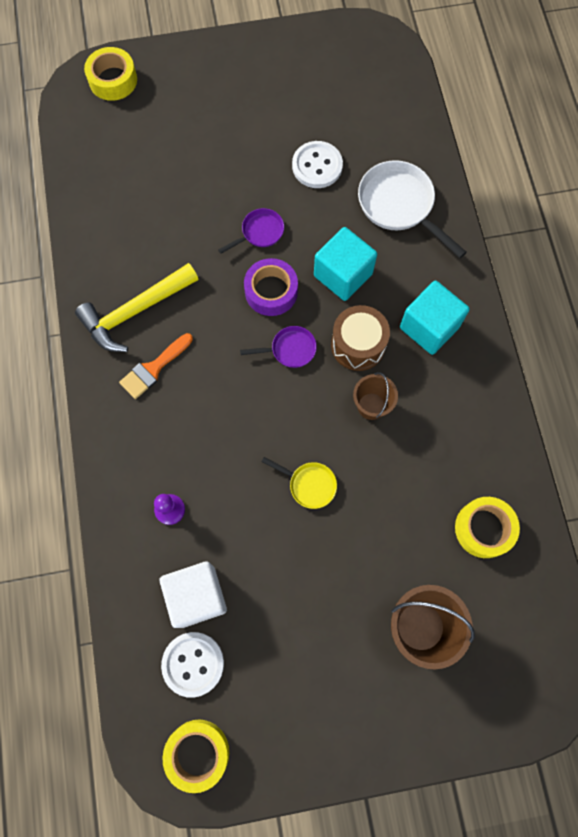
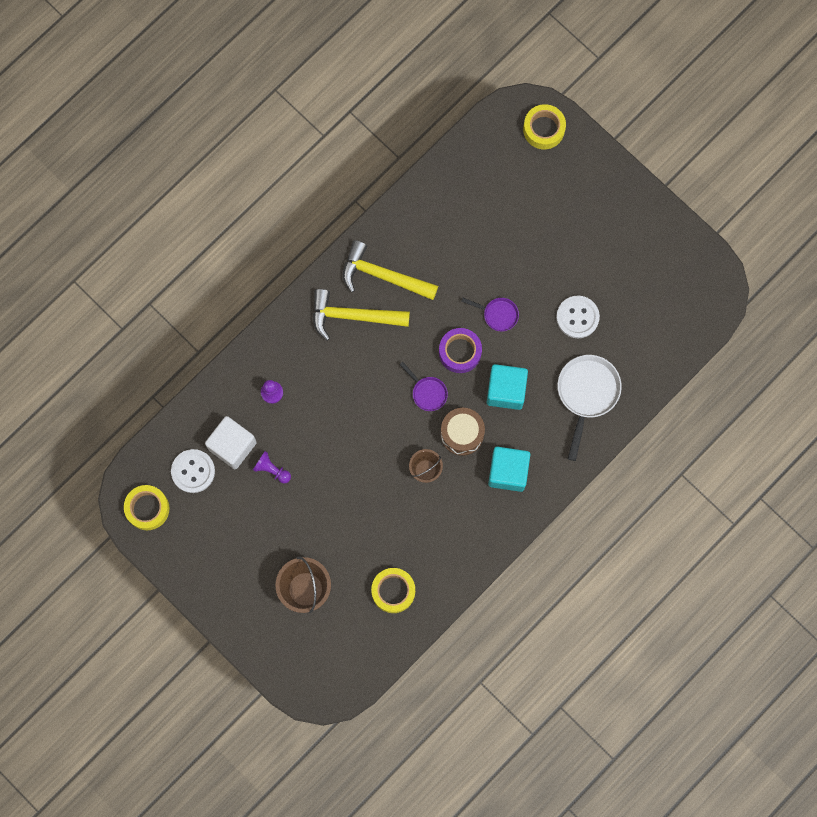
camera: 55 degrees right, 5 degrees up
(153, 368) = (353, 316): orange brush -> yellow hammer
(256, 570) = (272, 469): none -> purple pawn
(309, 484) = (346, 465): yellow pan -> none

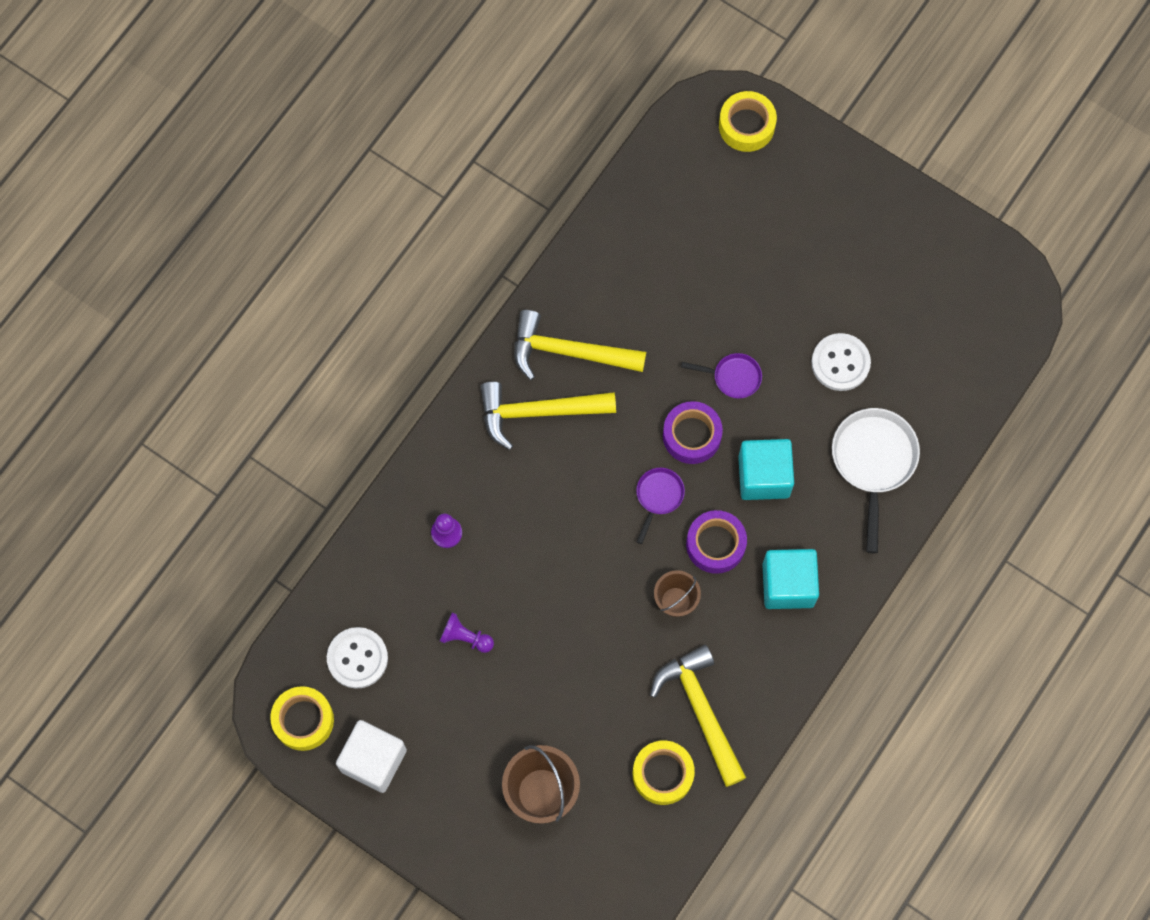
camera: 10 degrees left, 5 degrees down
(232, 446) = (405, 614): white cube -> white cube (373, 760)
(427, 392) = (658, 497): purple pan -> purple pan turned 105 degrees counterclockwise
(428, 551) = (701, 711): none -> yellow hammer
(462, 434) = (715, 544): brown drum -> purple tape

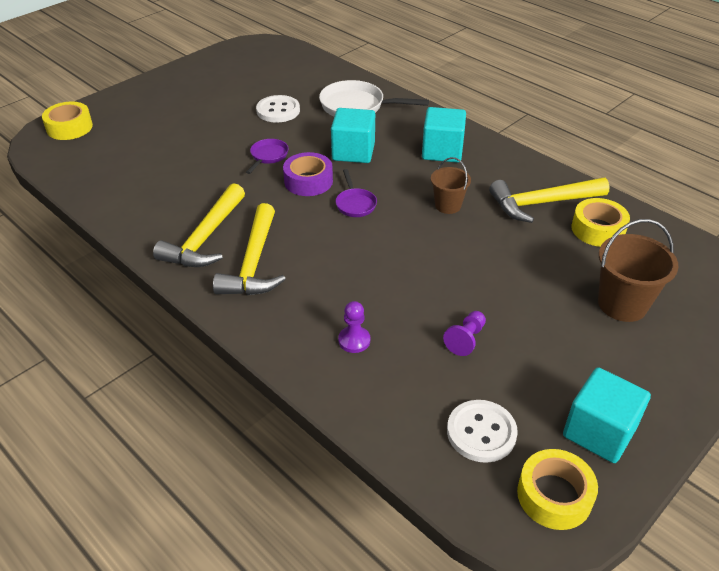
camera: 80 degrees left, 30 degrees down
(373, 760) = (599, 432): white cube -> turquoise cube
(658, 497) = (355, 204): purple pan -> purple pan turned 135 degrees counterclockwise
(715, 544) = (403, 180): purple tape -> none

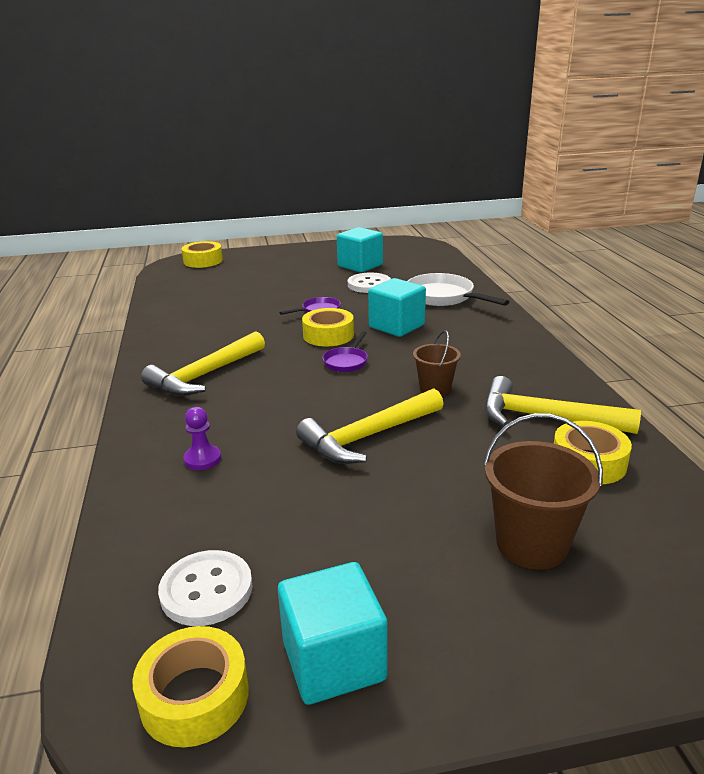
camera: 35 degrees right, 15 degrees down
(205, 238) = (195, 348): yellow hammer -> yellow hammer (369, 436)
(308, 181) = (328, 335): purple tape -> yellow tape
(442, 151) = (485, 347): turquoise cube -> turquoise cube (360, 265)
(466, 339) = (304, 501): purple pawn -> none

